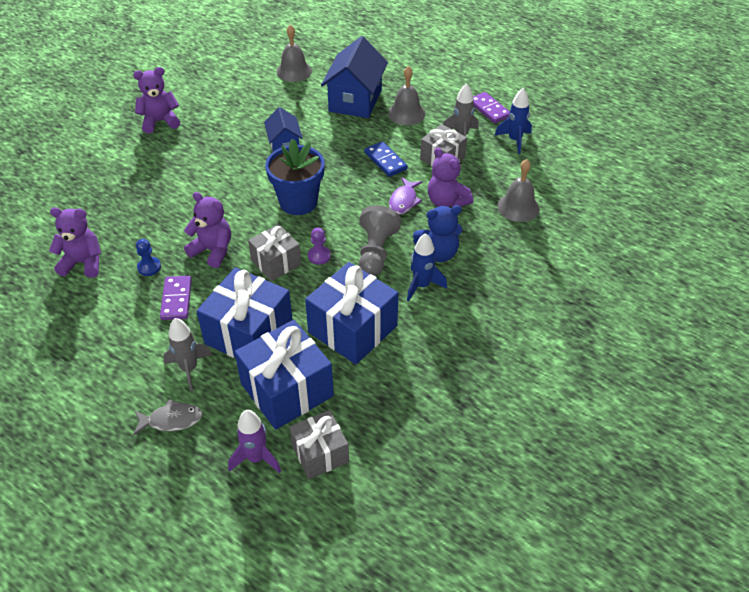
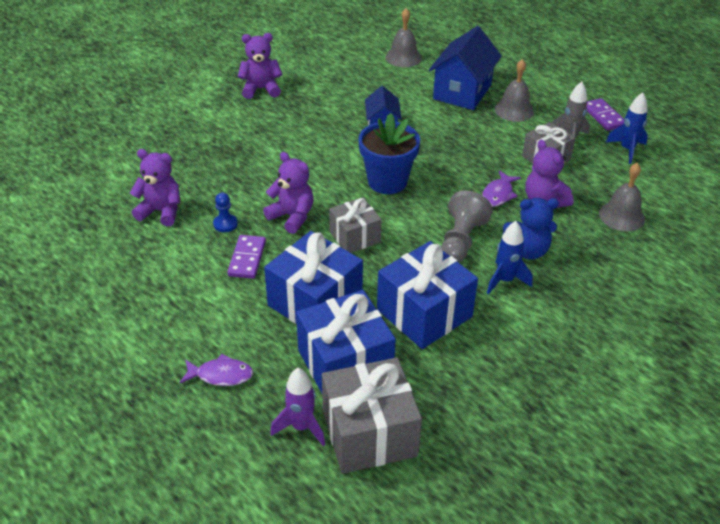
camera: 10 degrees right, 5 degrees down
(171, 420) = (221, 375): grey fish -> purple fish
(189, 369) = (248, 328): grey rocket -> none
(319, 256) = (400, 236): purple pawn -> none
(320, 453) = (369, 433): grey gift -> grey gift, size x1.64
(385, 161) = (485, 153): blue domino -> none

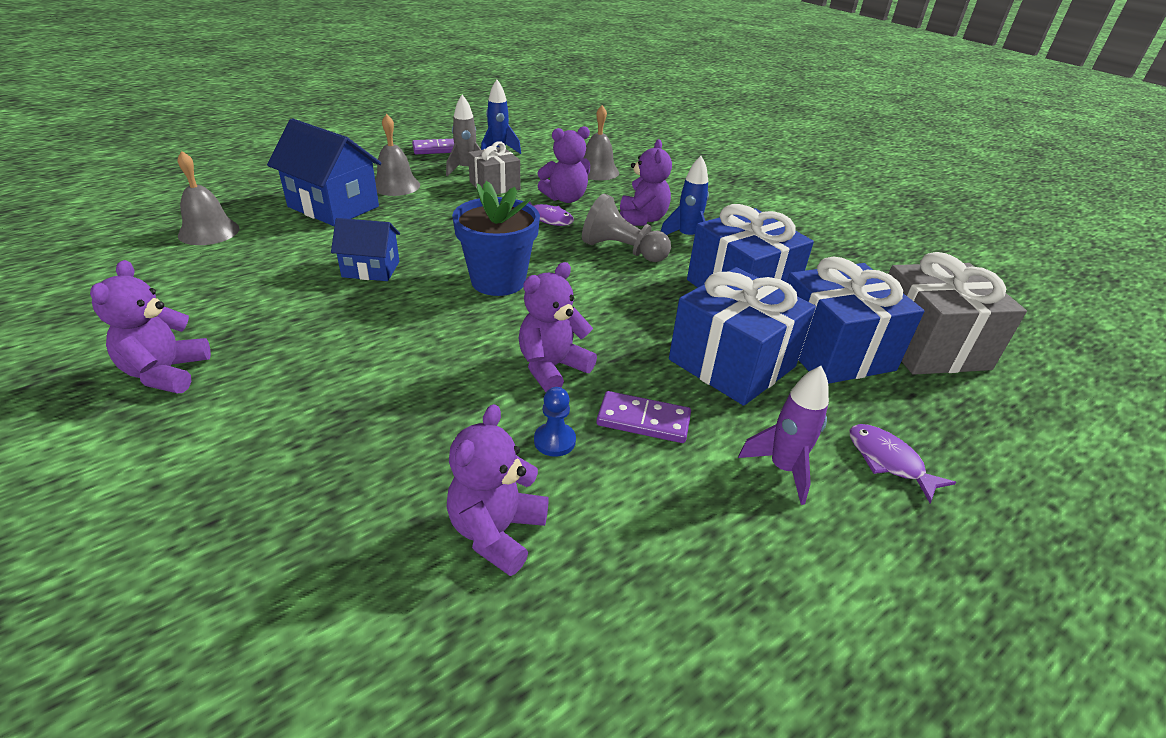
camera: 85 degrees left, 5 degrees down
(221, 375) = (888, 461): purple fish -> purple fish turned 45 degrees counterclockwise
(301, 427) = (943, 393): purple rocket -> purple rocket (783, 469)
(355, 237) = (606, 318): grey gift -> none
(527, 250) = (642, 219): blue teddy bear -> purple teddy bear

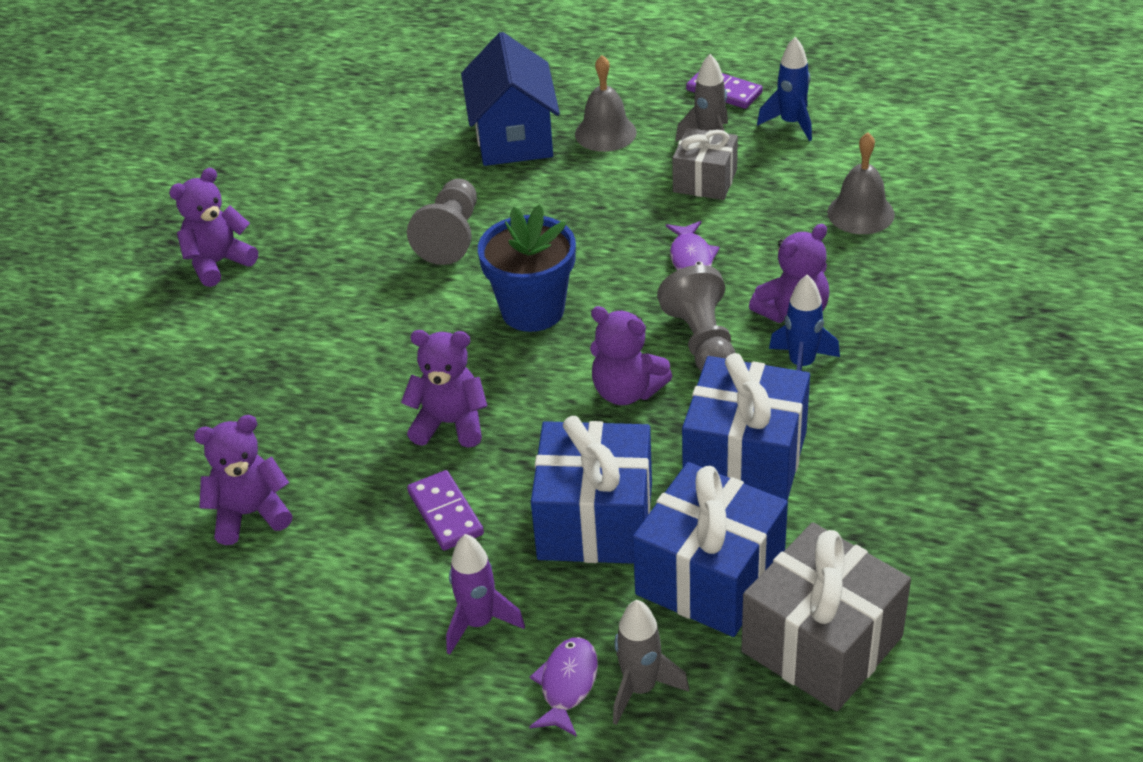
camera: 55 degrees right, 5 degrees up
(209, 231) = (384, 123): grey bell -> none
(371, 269) = (451, 236): blue house -> grey pawn
(554, 441) = (365, 482): blue pawn -> none
(565, 198) = (754, 238): purple teddy bear -> purple teddy bear (627, 391)
(917, 431) = (640, 689): none -> grey rocket

